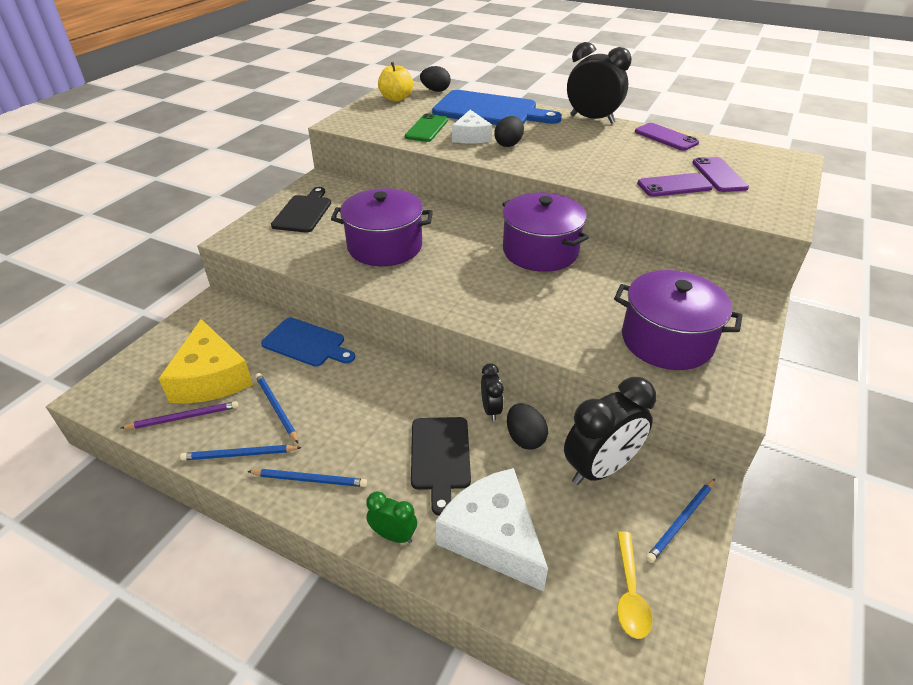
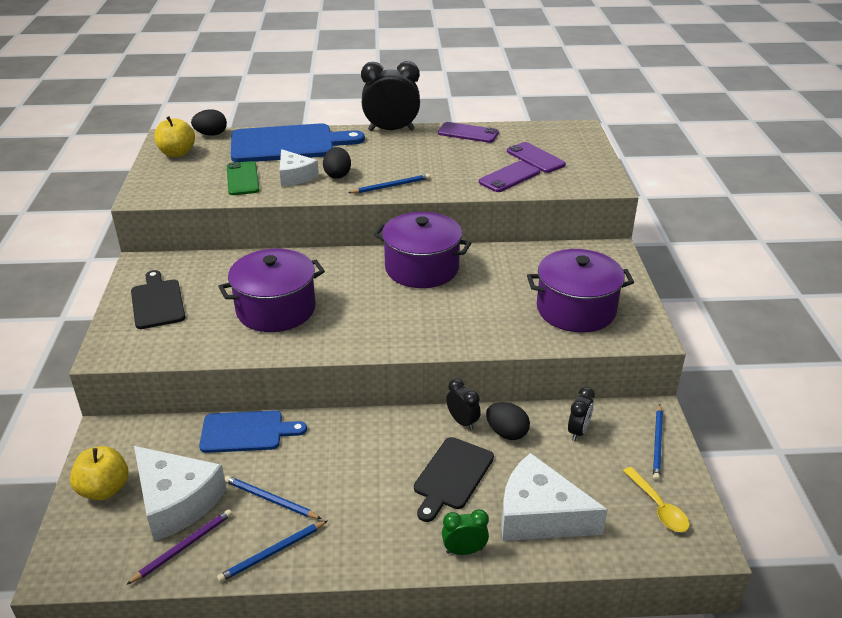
camera: 30 degrees left, 5 degrees down
(174, 347) = (104, 489): none -> yellow apple
(211, 378) = (176, 501): yellow cheese -> white cheese
(310, 479) = (357, 543): blue pencil -> blue pencil (391, 186)
(440, 457) = (452, 476): black cutting board -> black cutting board turned 60 degrees clockwise
(600, 468) = (578, 431): black clock -> black clock, size x0.51

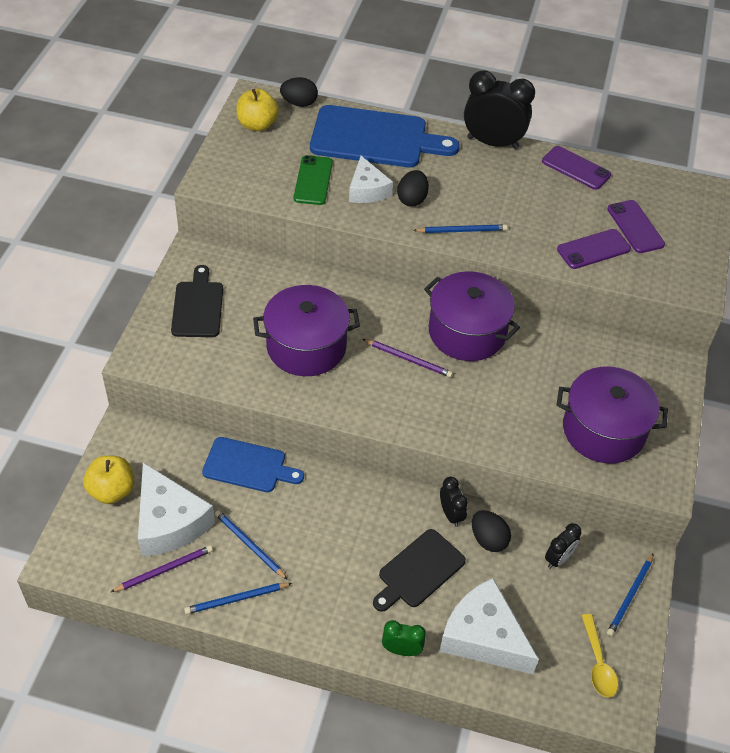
camera: 15 degrees right, 15 degrees up
(377, 298) = (408, 359): none -> purple pencil

